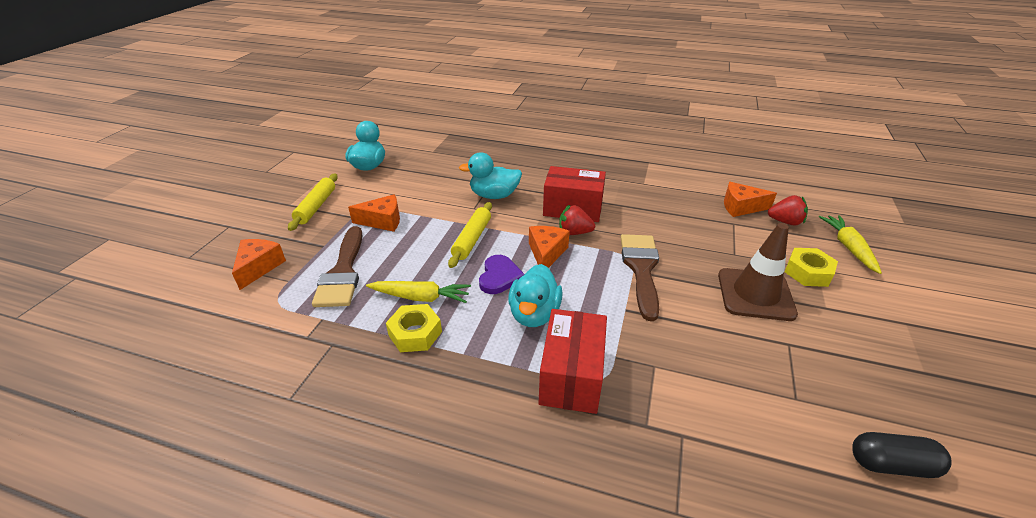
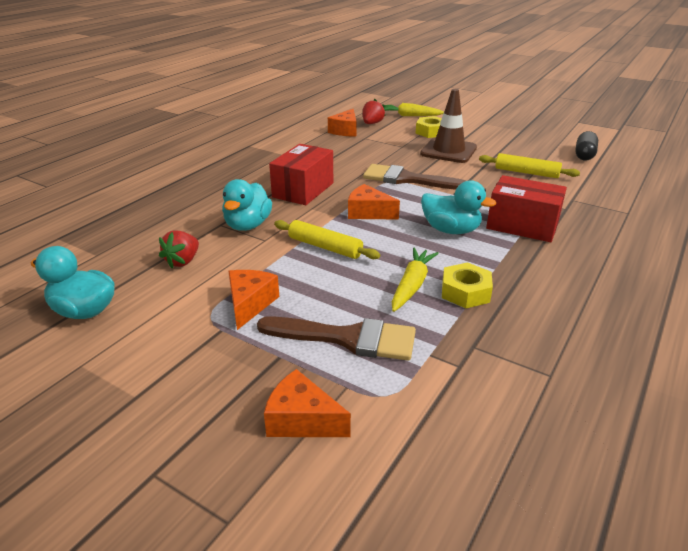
camera: 75 degrees left, 5 degrees down
(316, 206) = (166, 365): yellow rolling pin -> yellow rolling pin (526, 172)
(499, 276) = (394, 239): purple heart -> none
(574, 232) = (343, 196): red strawberry -> red strawberry (183, 261)

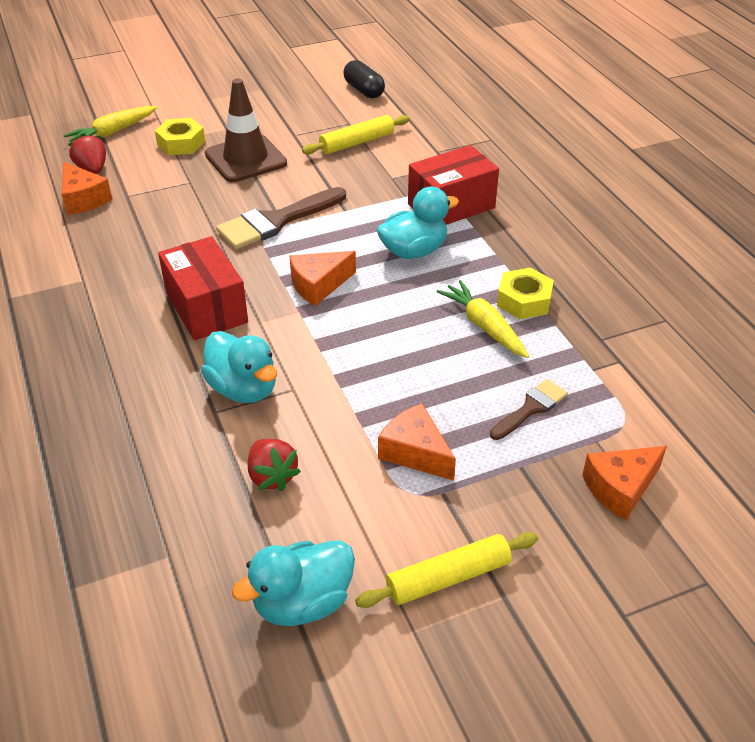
camera: 55 degrees left, 10 degrees up
(325, 247) = (357, 350): yellow rolling pin -> yellow rolling pin (448, 578)
(347, 338) = (531, 408): brown brush -> brown brush, size x0.57

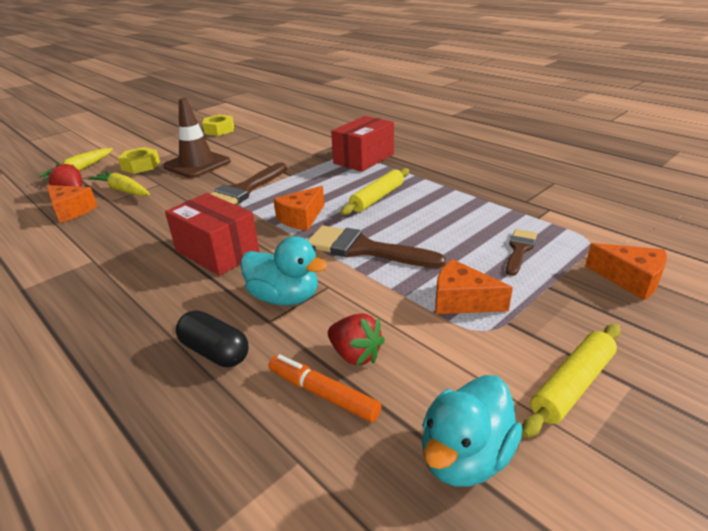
camera: 20 degrees left, 10 degrees down
(221, 504) = (323, 393): none -> orange marker
(357, 142) = (274, 142): yellow rolling pin -> yellow rolling pin (377, 198)
(360, 352) = (364, 249): none -> brown brush
(364, 90) = (261, 119): black capsule -> black capsule (215, 352)
(414, 251) = (357, 185): turquoise duck -> none
(484, 326) = (442, 212): yellow carrot -> yellow carrot (123, 190)
(524, 300) = (456, 193): yellow nut -> yellow nut (219, 130)
(620, 488) = (630, 279): orange cheese -> orange cheese turned 90 degrees counterclockwise

